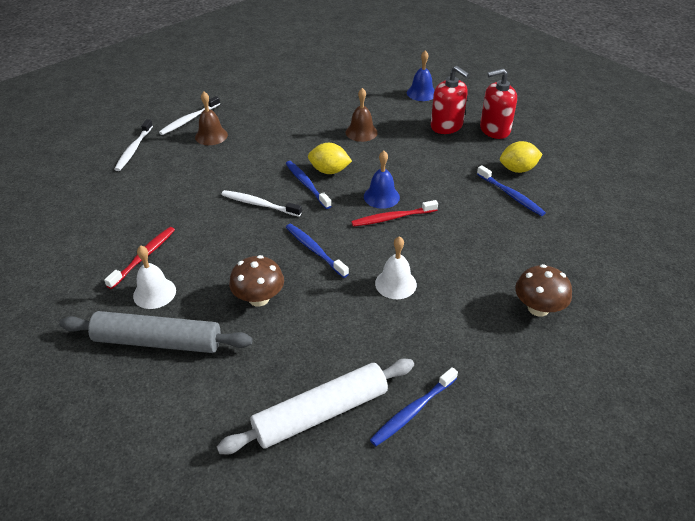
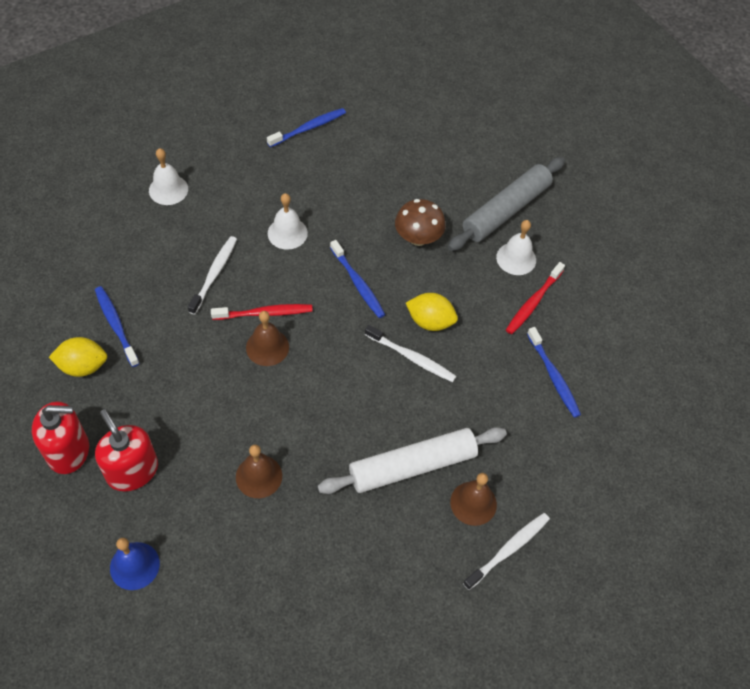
camera: 175 degrees left, 15 degrees up
(134, 149) = (578, 489): white toothbrush -> white toothbrush (214, 274)
(158, 341) = (506, 210): grey rolling pin -> grey rolling pin turned 60 degrees counterclockwise
(307, 185) = (352, 381): blue toothbrush -> blue toothbrush (553, 376)
(321, 413) = (377, 137): white rolling pin -> white rolling pin (412, 466)
(329, 171) = (320, 402): yellow lemon -> yellow lemon (430, 321)
(381, 196) = (267, 347): blue bell -> brown bell
(538, 308) = (168, 189): brown mushroom -> white bell

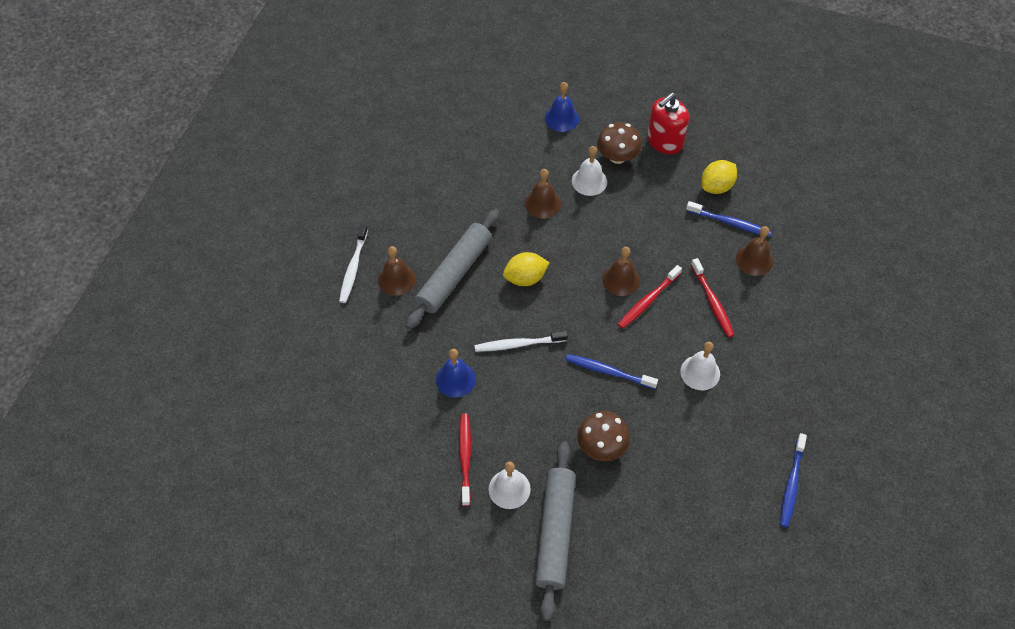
camera: 145 degrees right, 0 degrees up
(132, 470) = (617, 156): red soap dispenser -> brown mushroom
(138, 280) = (754, 260): none -> brown bell
(168, 189) = (822, 339): white bell -> white bell (589, 181)
(214, 274) = (712, 301): white toothbrush -> red toothbrush
(412, 466) = (454, 274): white rolling pin -> grey rolling pin
(430, 321) = (529, 381): yellow lemon -> yellow lemon (525, 278)
(492, 367) = (455, 379): none -> blue bell
(553, 376) = (405, 406): blue toothbrush -> none

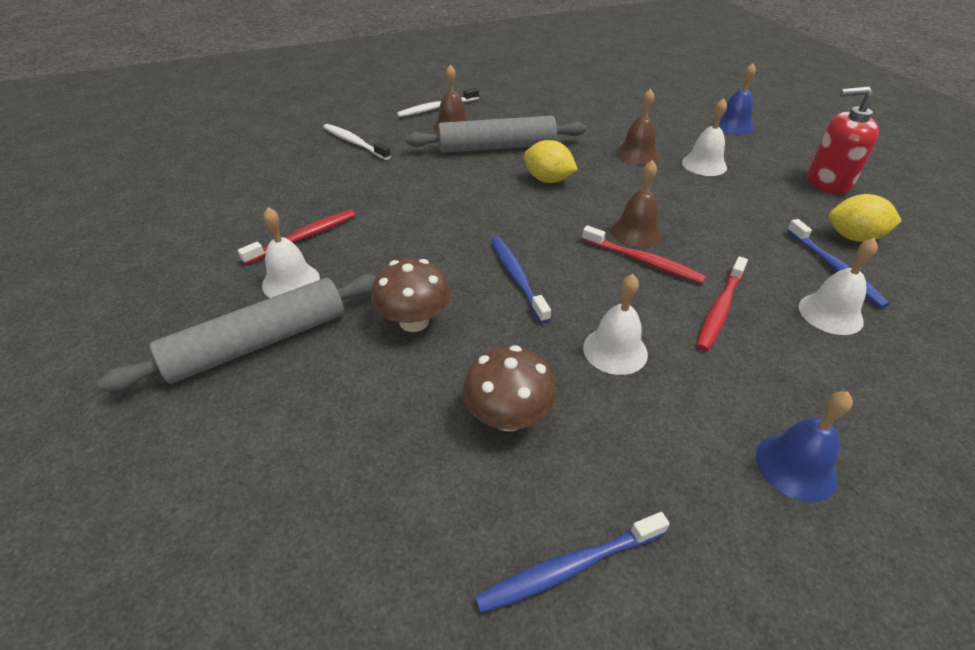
camera: 50 degrees right, 15 degrees down
(455, 379) = (388, 194): blue bell -> blue bell (796, 466)
(518, 344) = (472, 208): white toothbrush -> white toothbrush (355, 143)
(617, 156) = (757, 166): brown mushroom -> brown mushroom (508, 416)
(648, 300) = (643, 261): red toothbrush -> red toothbrush turned 150 degrees counterclockwise
(754, 260) = (830, 313): brown bell -> white bell

